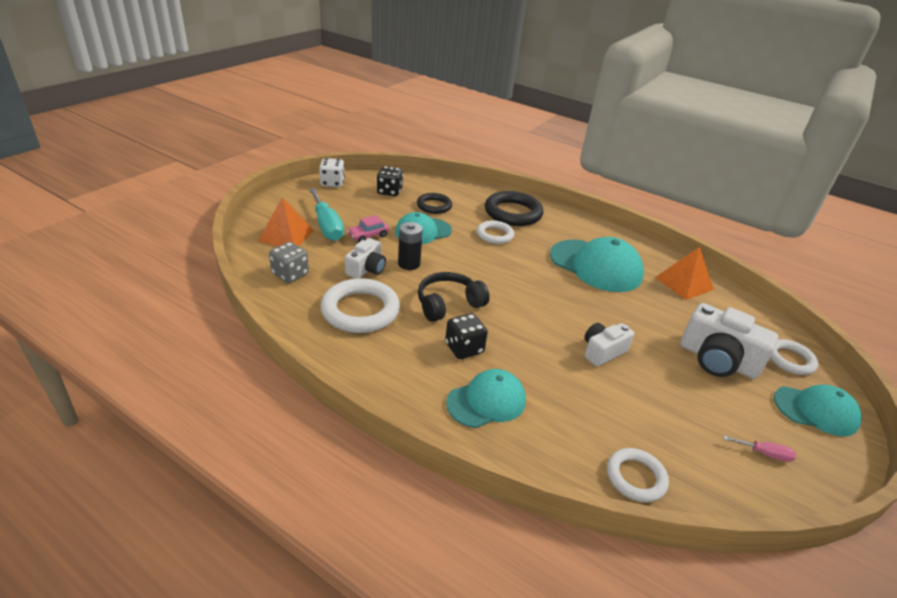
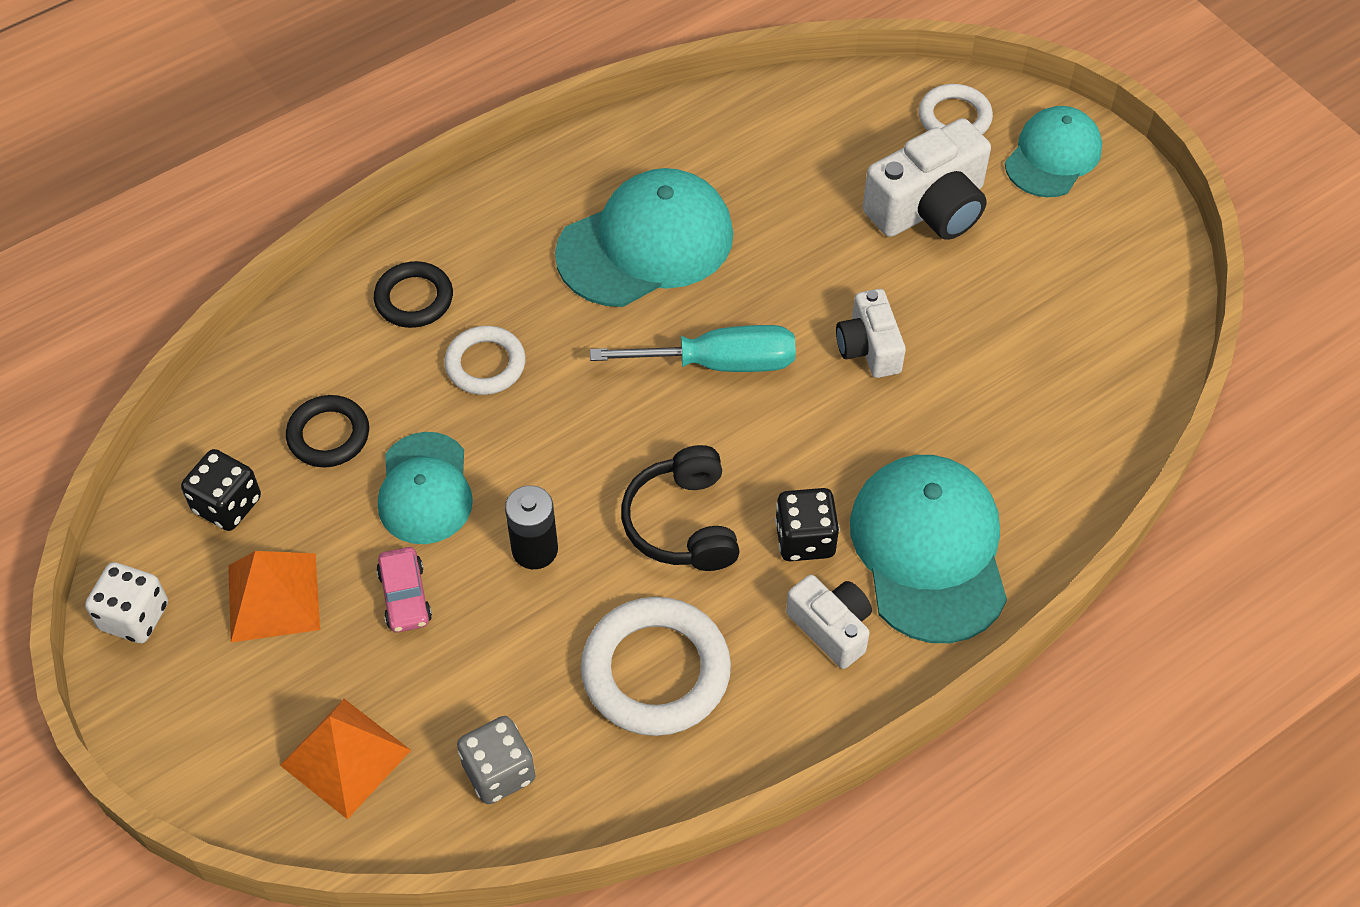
camera: 65 degrees left, 20 degrees up
(327, 226) = (336, 668): turquoise screwdriver -> turquoise screwdriver (719, 363)
(366, 269) = (527, 629): white camera -> white camera (831, 628)
(486, 401) = (929, 550): turquoise cap -> turquoise cap, size x1.57
(513, 213) = (414, 299): black ring -> black ring, size x0.60
(635, 477) = (1105, 428): white ring -> none
(684, 283) = (739, 140): orange pyramid -> orange pyramid (274, 597)
(764, 453) = (1105, 262): pink screwdriver -> none

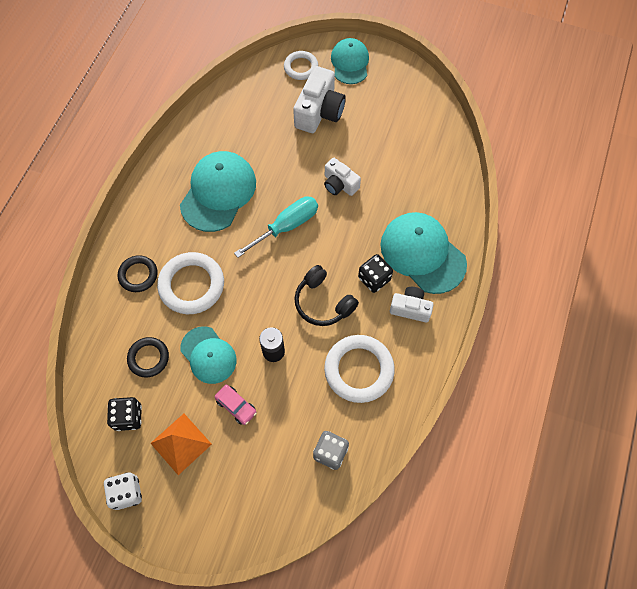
camera: 35 degrees left, 10 degrees up
(345, 757) = (265, 490): orange pyramid -> none
(485, 364) = (192, 285): white ring -> white ring, size x1.66

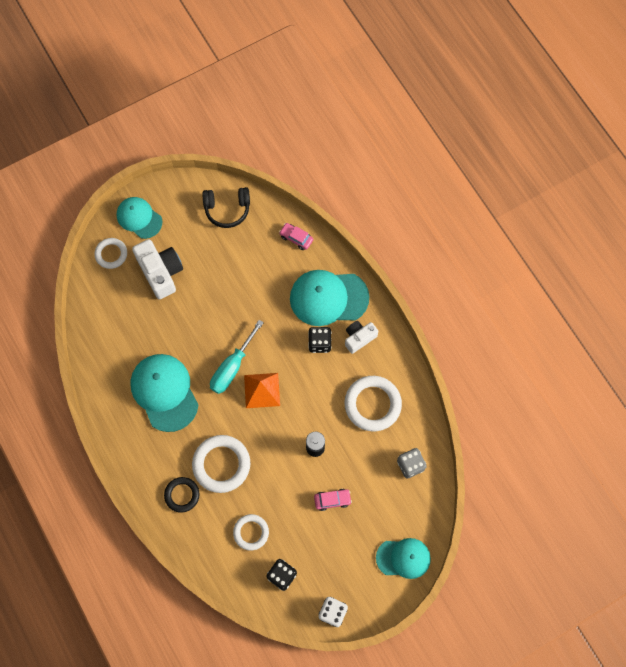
camera: 50 degrees left, 5 degrees up
(148, 358) = (251, 532): black ring -> white ring
(181, 443) = (328, 554): orange pyramid -> orange pyramid (262, 390)
(208, 355) = (282, 491): turquoise cap -> turquoise cap (403, 558)
(287, 226) = (232, 367): turquoise screwdriver -> turquoise screwdriver turned 150 degrees counterclockwise
(323, 302) = (308, 389): black headphones -> black headphones (227, 209)
(339, 184) = (231, 307): white camera -> none
(450, 186) = (296, 238): none -> pink car

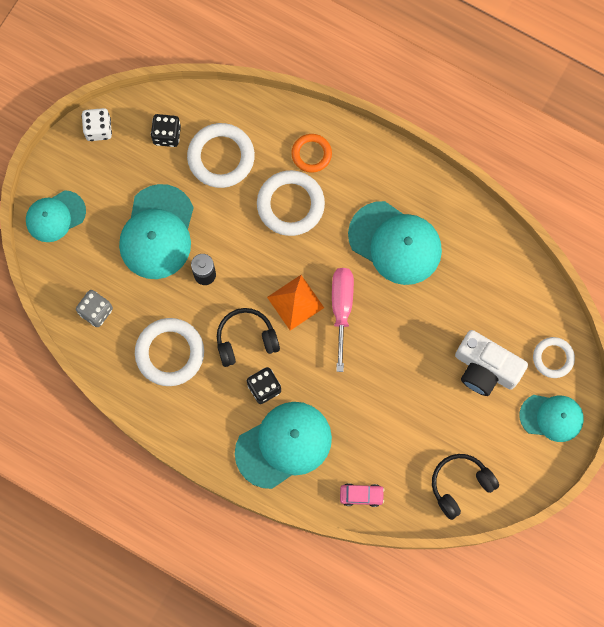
camera: 150 degrees right, 5 degrees up
(182, 495) = (311, 154): black ring -> orange ring
(232, 367) = (341, 309): turquoise screwdriver -> pink screwdriver
(251, 532) = (221, 157): white ring -> white ring, size x1.66
(313, 383) = (246, 339): none -> black headphones
(332, 500) = (157, 232): pink car -> turquoise cap
(359, 338) = (224, 418): white camera -> none

